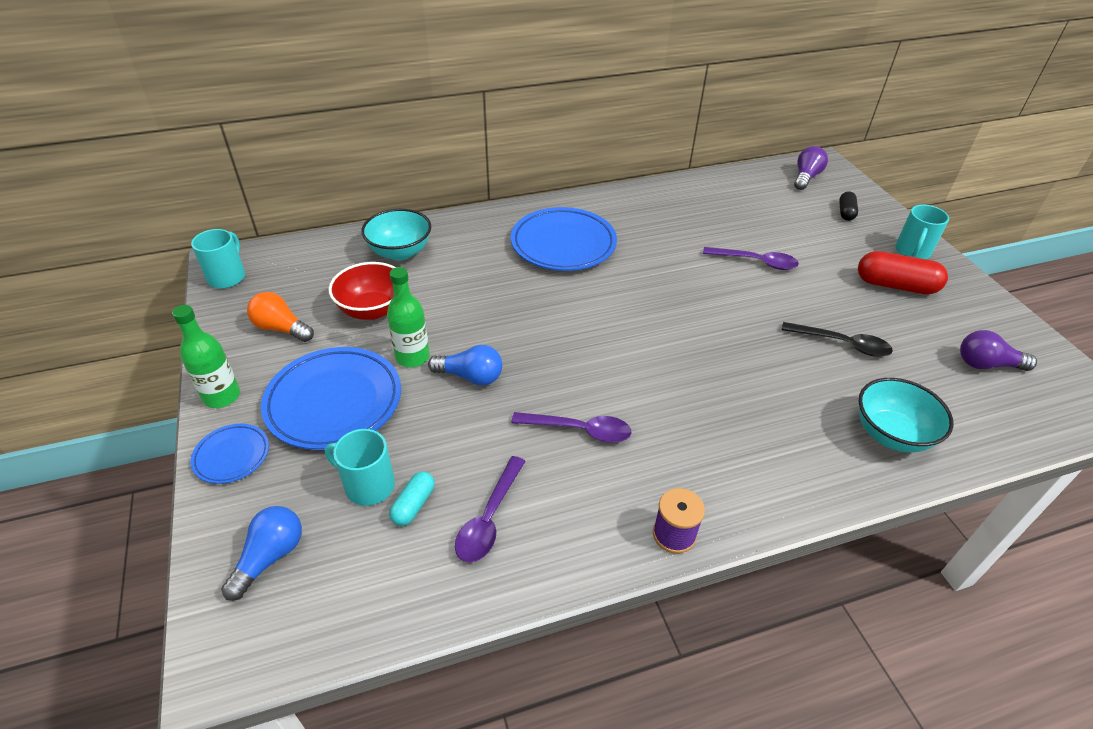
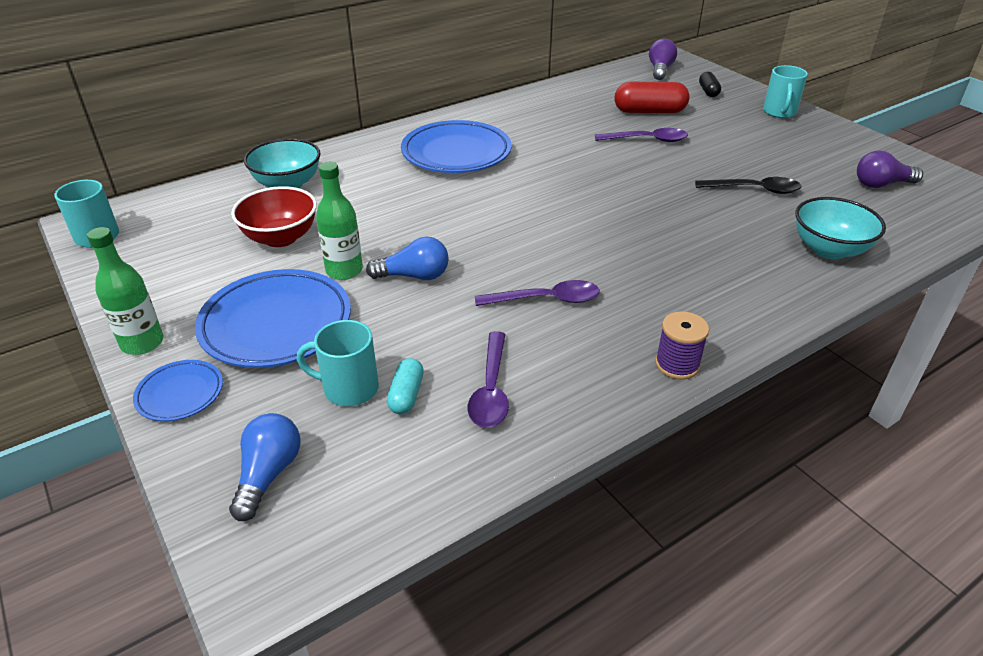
camera: 15 degrees left, 5 degrees down
(281, 328) = (184, 271): orange light bulb -> none
(895, 285) = (778, 139): red capsule -> red capsule (649, 111)

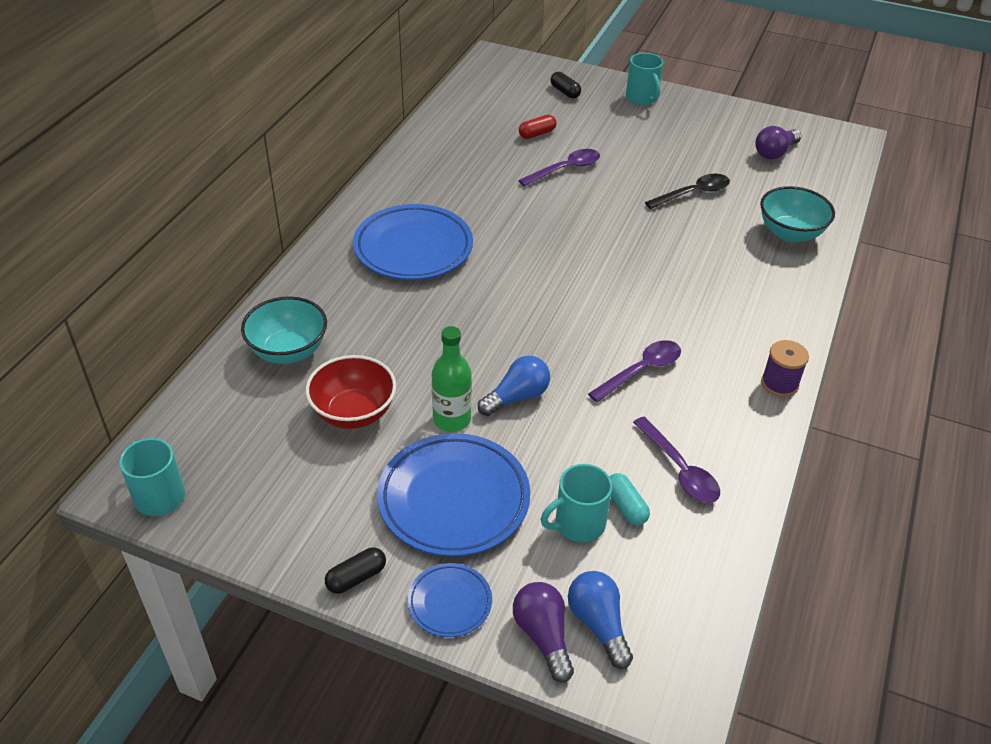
camera: 35 degrees left, 5 degrees up
(142, 343) = (356, 577): green bottle -> black capsule
(649, 111) = (537, 134): red capsule -> red capsule, size x0.55
(660, 70) = (500, 77): purple light bulb -> purple light bulb (543, 636)

